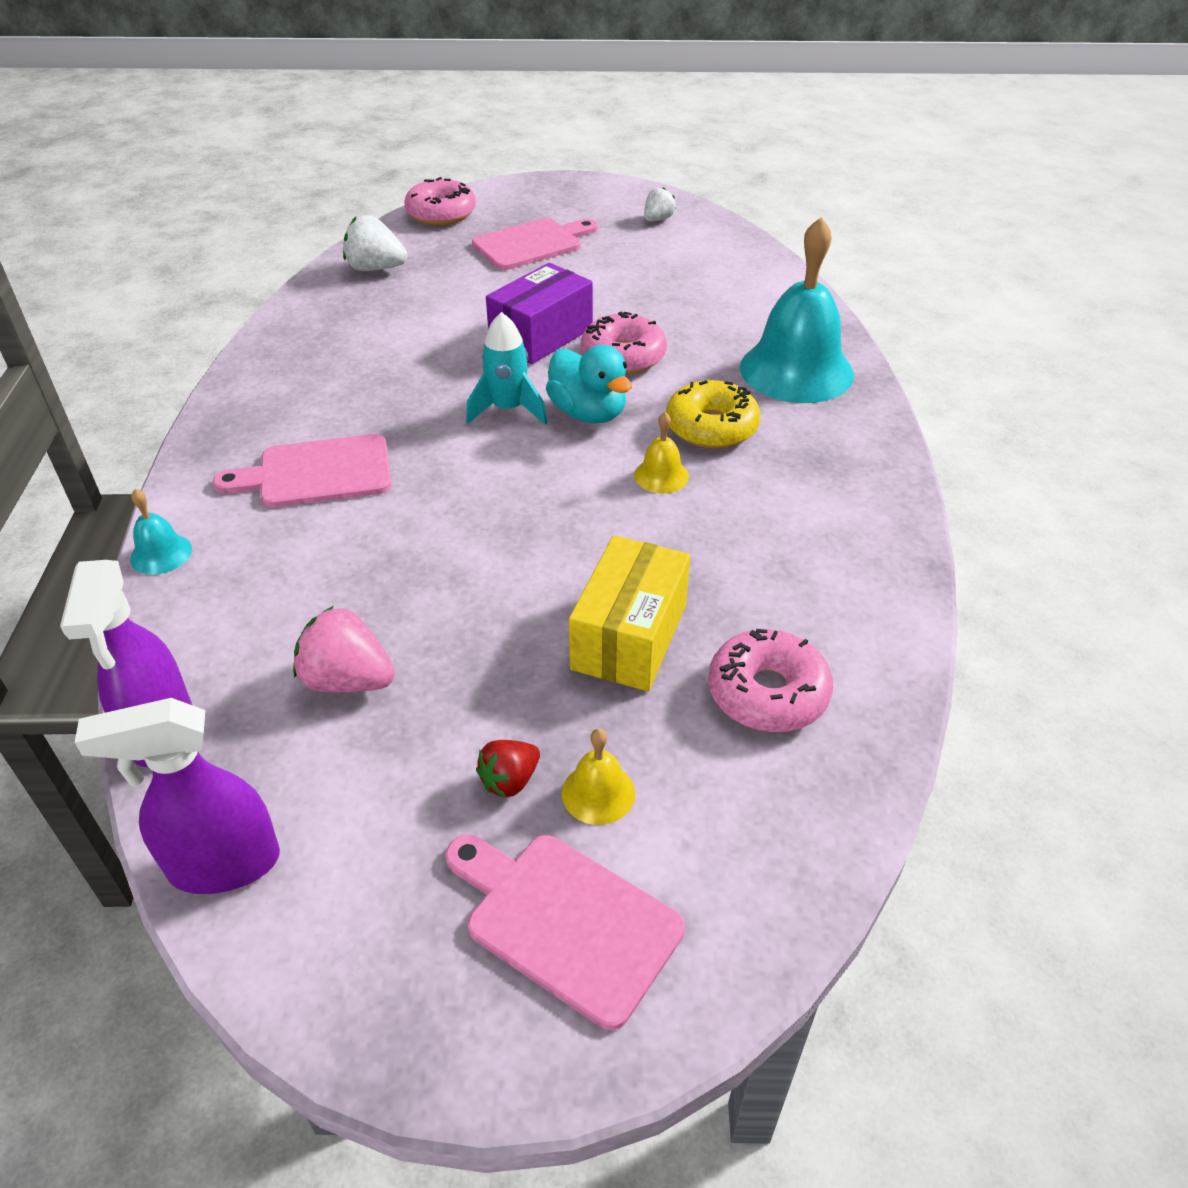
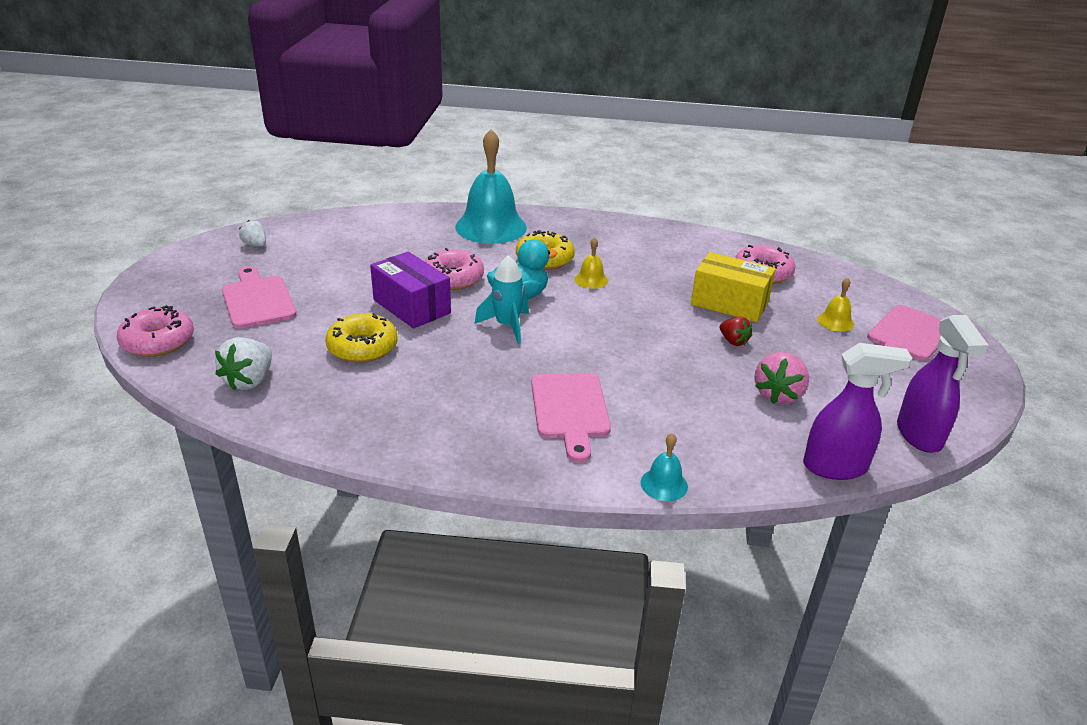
camera: 85 degrees left, 10 degrees down
(443, 318) = (362, 347): none -> yellow donut
(510, 780) = (835, 345): red strawberry -> red strawberry (733, 341)

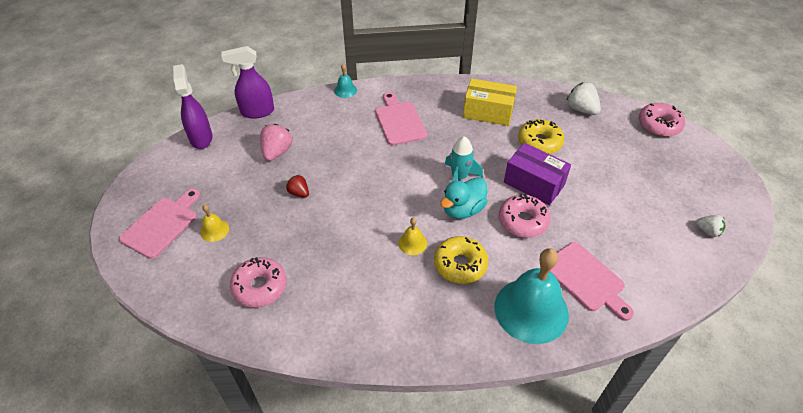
camera: 170 degrees right, 15 degrees up
(250, 381) = (581, 109): white strawberry -> white strawberry turned 45 degrees counterclockwise
(257, 300) = (640, 169): pink cutting board -> pink cutting board (586, 279)
(729, 303) = (296, 235): yellow box -> yellow box (488, 112)

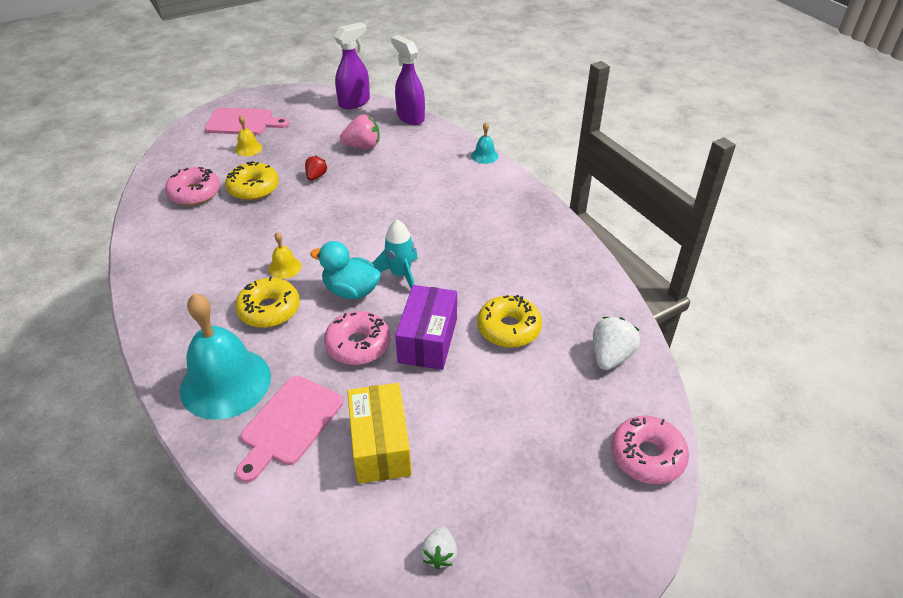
camera: 65 degrees right, 5 degrees down
(285, 240) = (253, 188): none -> yellow donut
(399, 121) = (462, 206): pink cutting board -> none
(488, 112) = (532, 269): yellow box -> yellow box (380, 445)

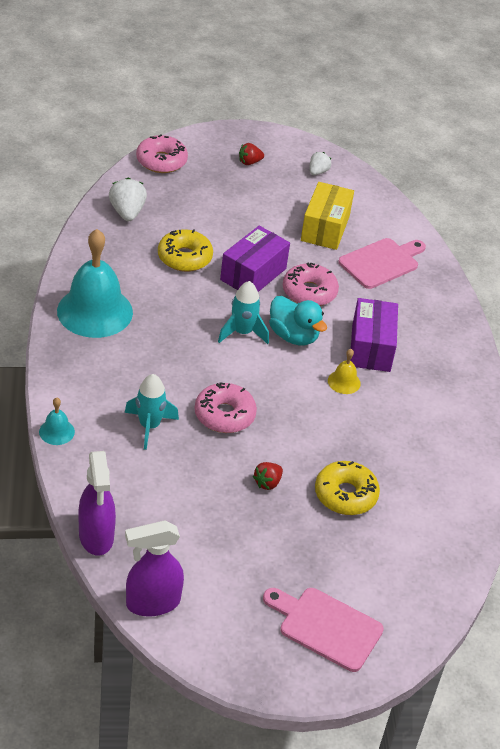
camera: 160 degrees left, 0 degrees up
(194, 193) = (415, 515): pink donut -> pink donut (224, 415)
(225, 382) = (420, 305): turquoise bell -> turquoise bell (95, 311)
(248, 148) = (333, 567): yellow bell -> none
(269, 310) = (370, 347): yellow donut -> purple box
(362, 146) = (189, 508): pink strawberry -> none
(424, 180) = (149, 426): none -> turquoise rocket
(542, 519) = (249, 162): none -> red strawberry
(610, 356) = (127, 212): white strawberry -> white strawberry turned 120 degrees clockwise

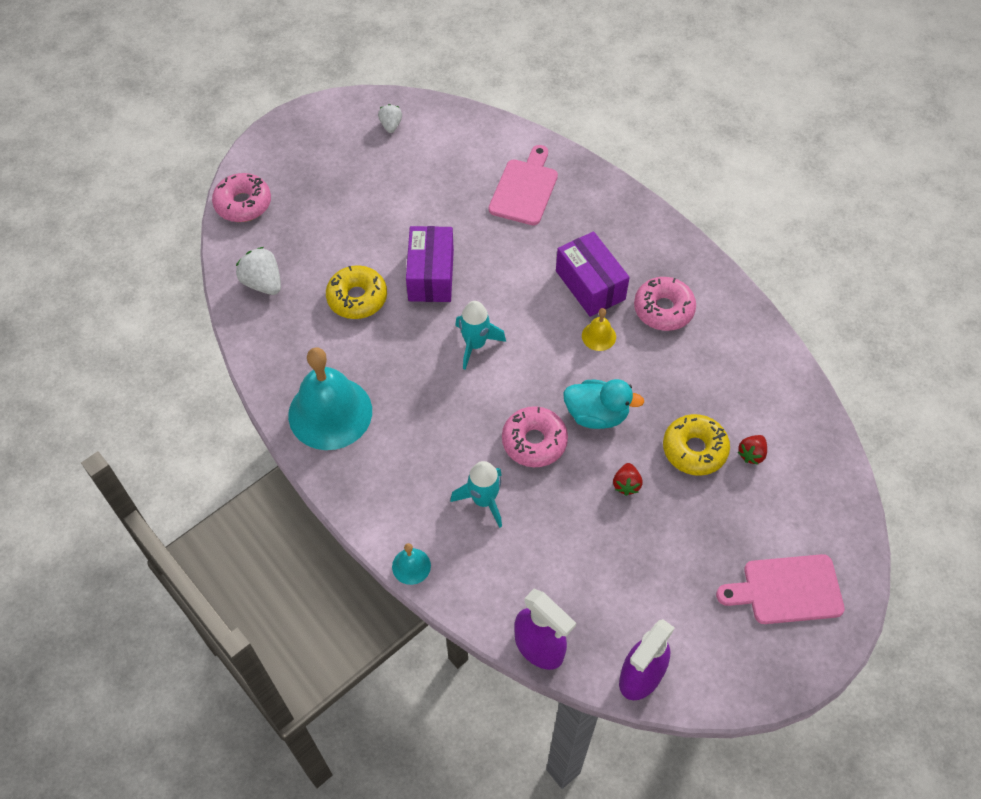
camera: 30 degrees left, 15 degrees up
(249, 162) = (323, 153): red strawberry -> red strawberry (751, 454)
(293, 336) = (519, 318): turquoise duck -> turquoise duck (596, 415)
(309, 292) = (493, 262): pink donut -> pink donut (663, 309)
(325, 228) = (449, 184): yellow box -> none

